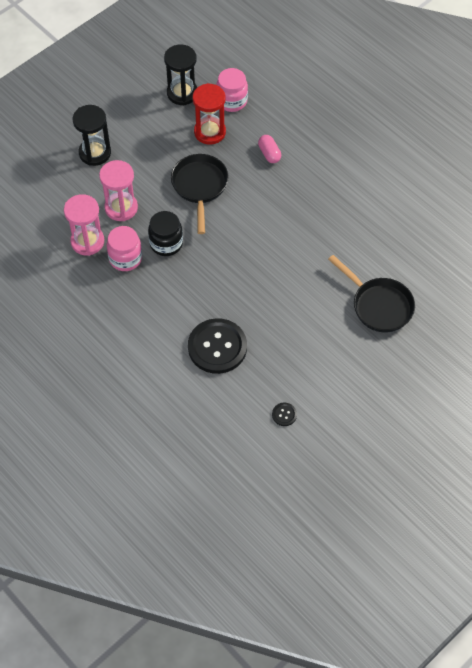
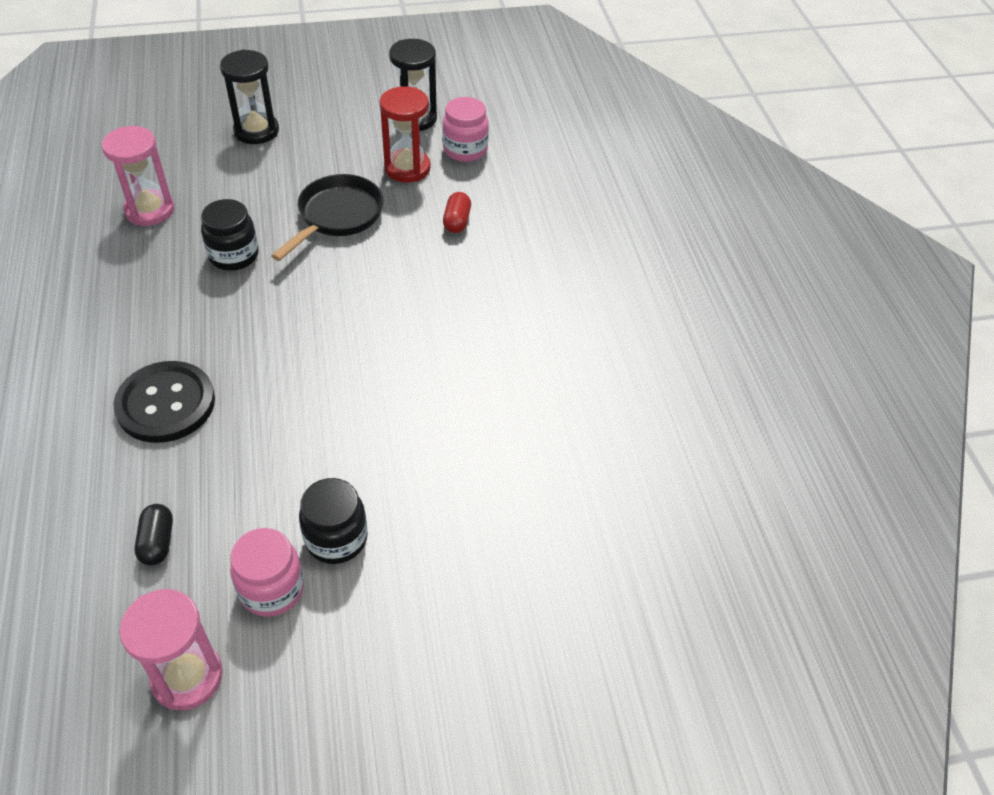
camera: 30 degrees right, 10 degrees down
(121, 208) = (224, 195): pink hourglass -> pink hourglass (187, 677)
(125, 258) = (171, 248): pink jar -> pink jar (272, 589)
(269, 154) = (457, 221): pink capsule -> red capsule
(284, 414) = (157, 542): black button -> black capsule
(365, 364) = (336, 539): none -> black jar
(379, 305) = (430, 470): black pan -> none

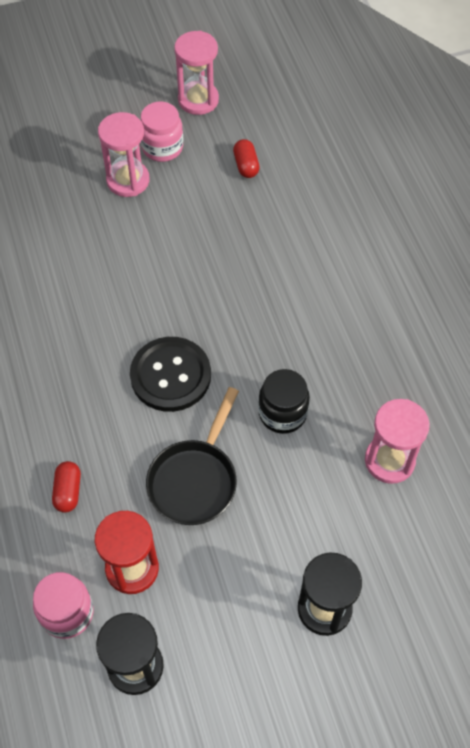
camera: 175 degrees right, 10 degrees up
(157, 542) = (246, 165): black capsule -> red capsule
(166, 404) = (282, 259): black button -> black button (170, 375)
(336, 539) = (128, 180): black jar -> pink hourglass

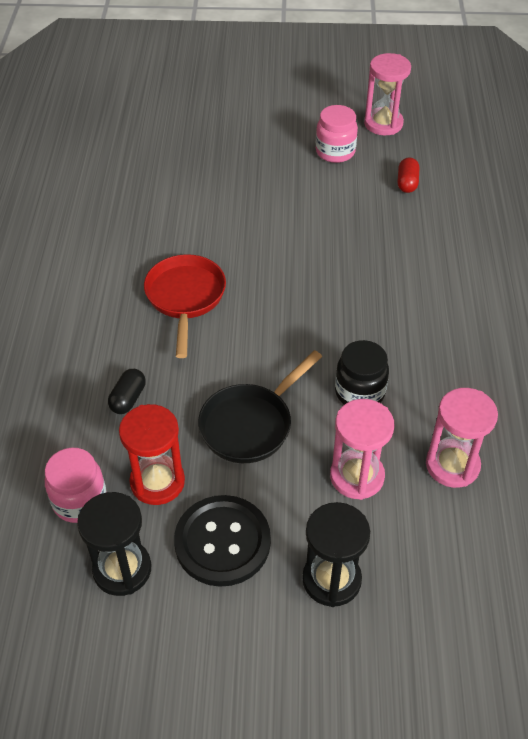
camera: 20 degrees right, 10 degrees down
(68, 491) = (128, 399): red capsule -> black capsule
(79, 363) = (185, 298): none -> red pan
(128, 180) = (293, 169): pink hourglass -> pink hourglass (357, 476)
(170, 375) = (265, 331): black button -> black button (222, 542)

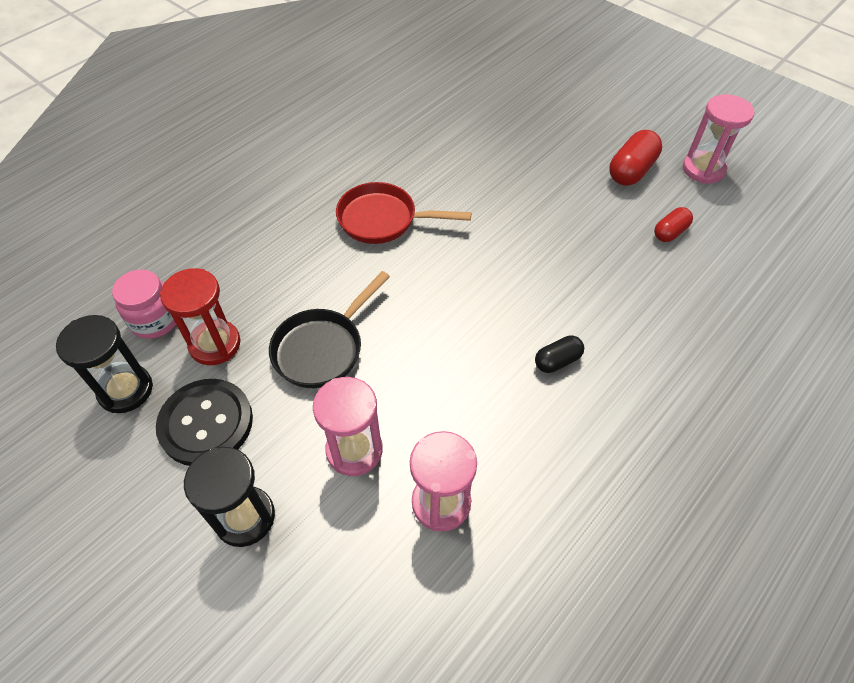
camera: 40 degrees right, 5 degrees up
(128, 399) = (263, 269): black capsule -> black capsule (557, 361)
(185, 298) = (383, 219): red pan -> red pan turned 120 degrees counterclockwise
(250, 424) = (322, 348): black pan -> black pan turned 45 degrees counterclockwise
(335, 152) = (631, 171): pink jar -> red capsule
(359, 392) = (432, 383): black jar -> none

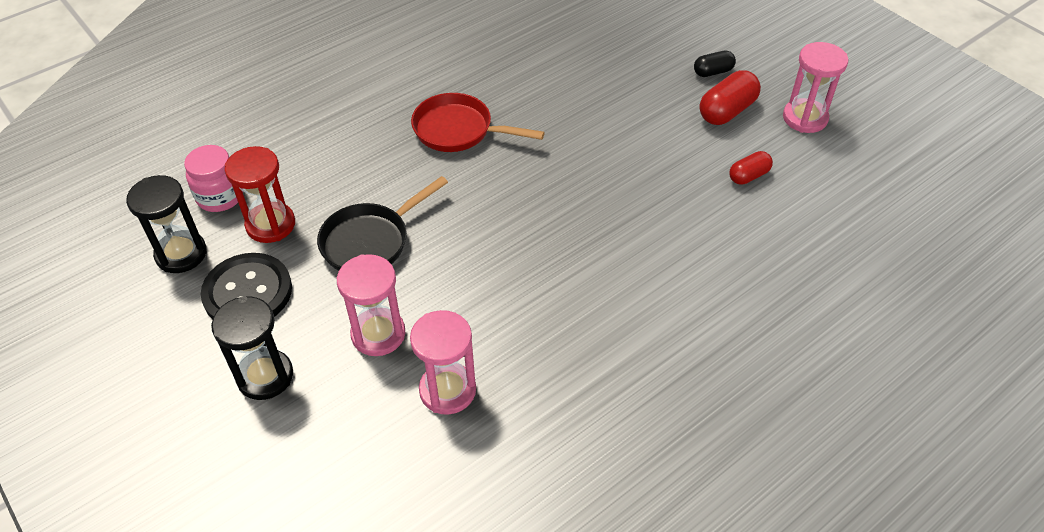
camera: 10 degrees right, 5 degrees down
(557, 361) = (595, 282): black capsule -> black capsule (713, 72)

